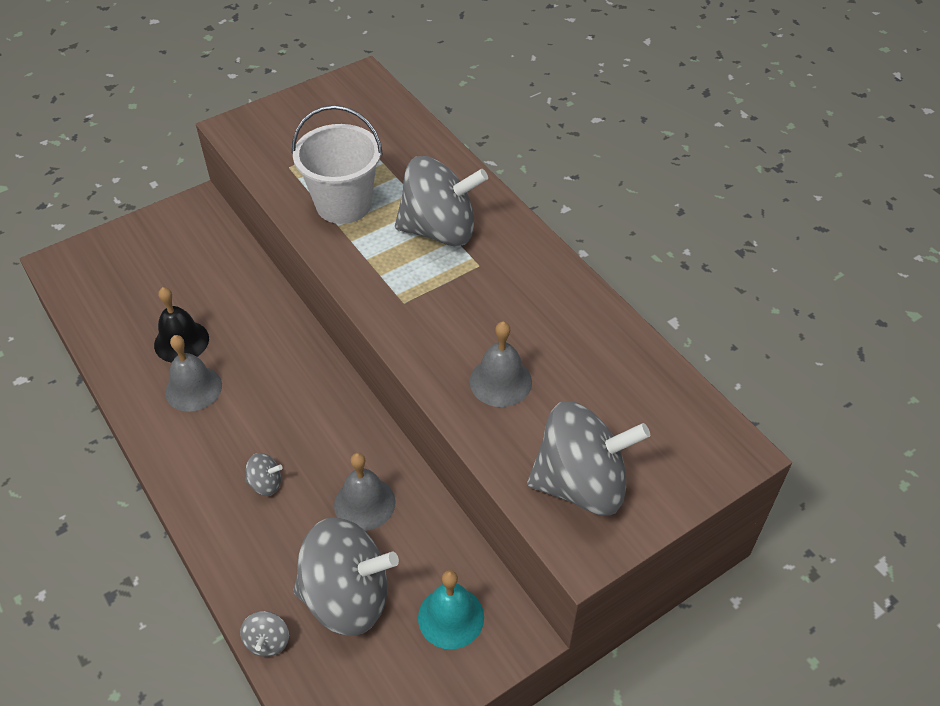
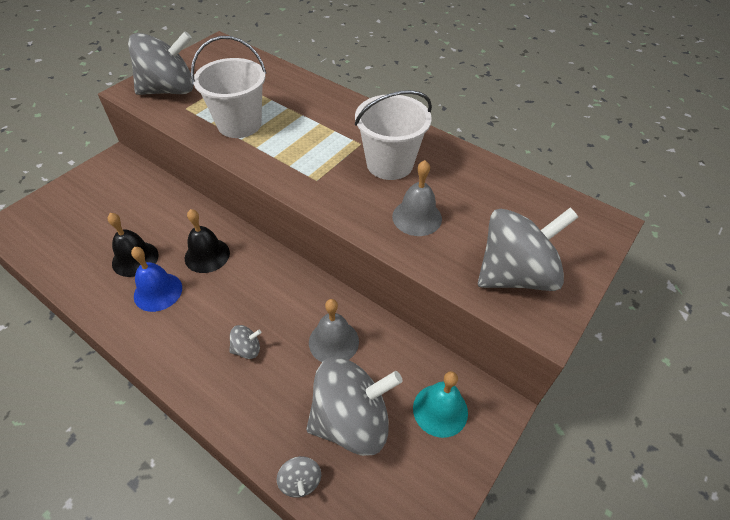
camera: 20 degrees left, 0 degrees up
(193, 388) = (158, 291): grey bell -> blue bell
(262, 358) = (207, 255): none -> black bell
(440, 230) = (320, 127): grey spinning top -> grey spinning top (170, 90)
(502, 302) = (389, 164): none -> white bucket

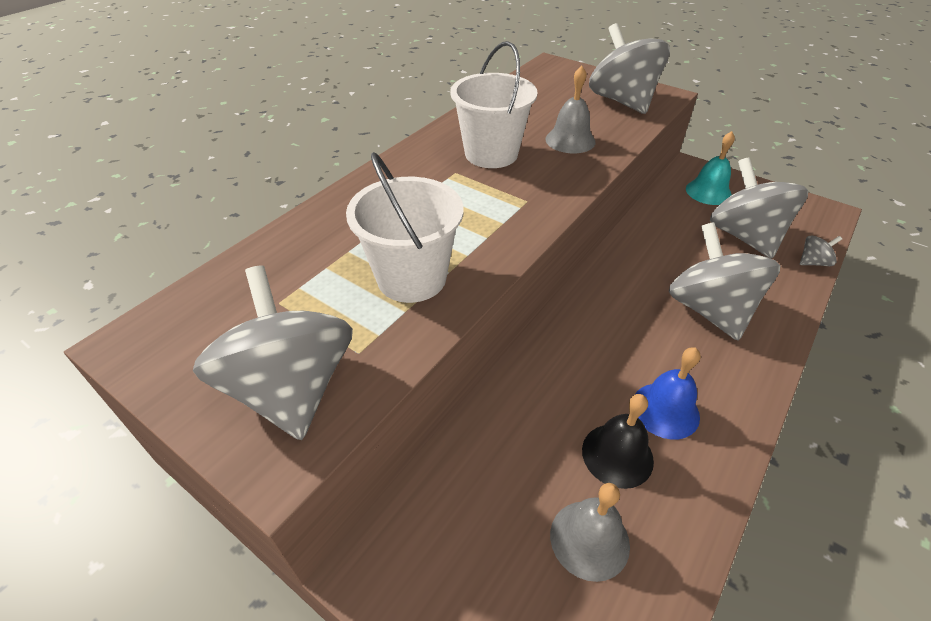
camera: 90 degrees left, 5 degrees down
(207, 255) = (589, 367): black bell -> none
(247, 349) = (709, 310): grey spinning top -> grey spinning top, size x2.43
(333, 341) = (672, 249): grey bell -> grey bell (589, 539)

